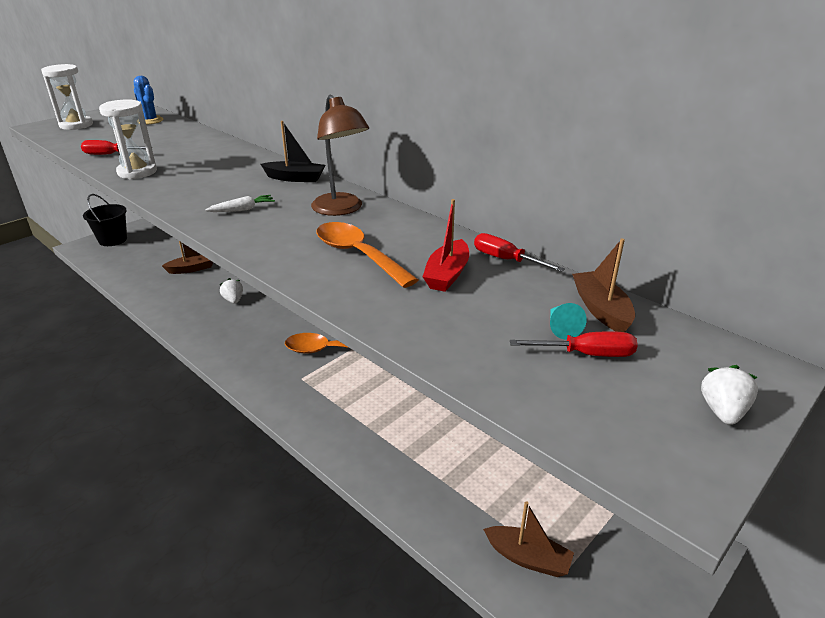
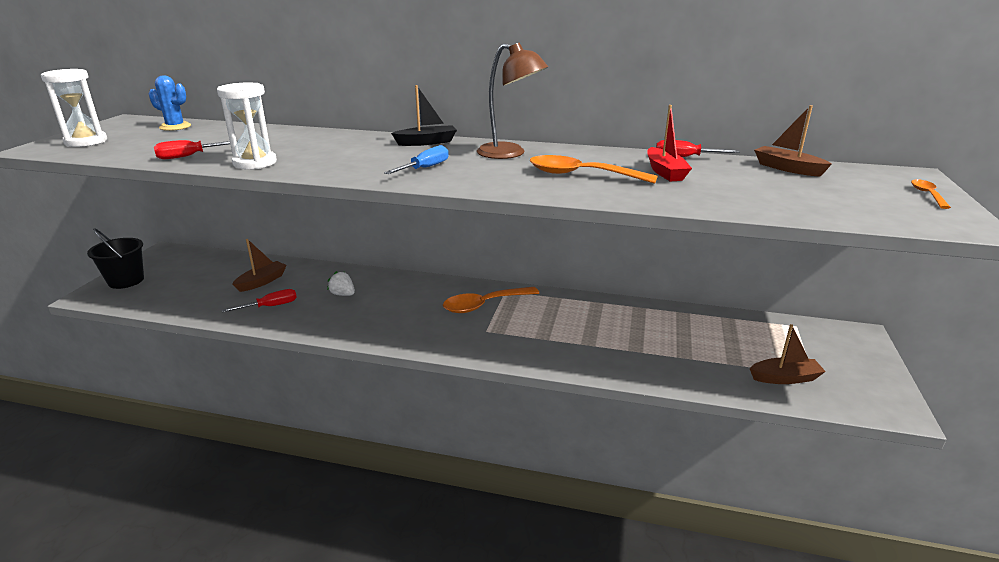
camera: 30 degrees left, 5 degrees down
(242, 209) = (425, 168): white carrot -> blue screwdriver
(561, 328) = (784, 181): turquoise cone -> none
(586, 354) = (821, 189): red screwdriver -> red screwdriver (270, 306)
(722, 411) = (927, 195): white strawberry -> orange spoon

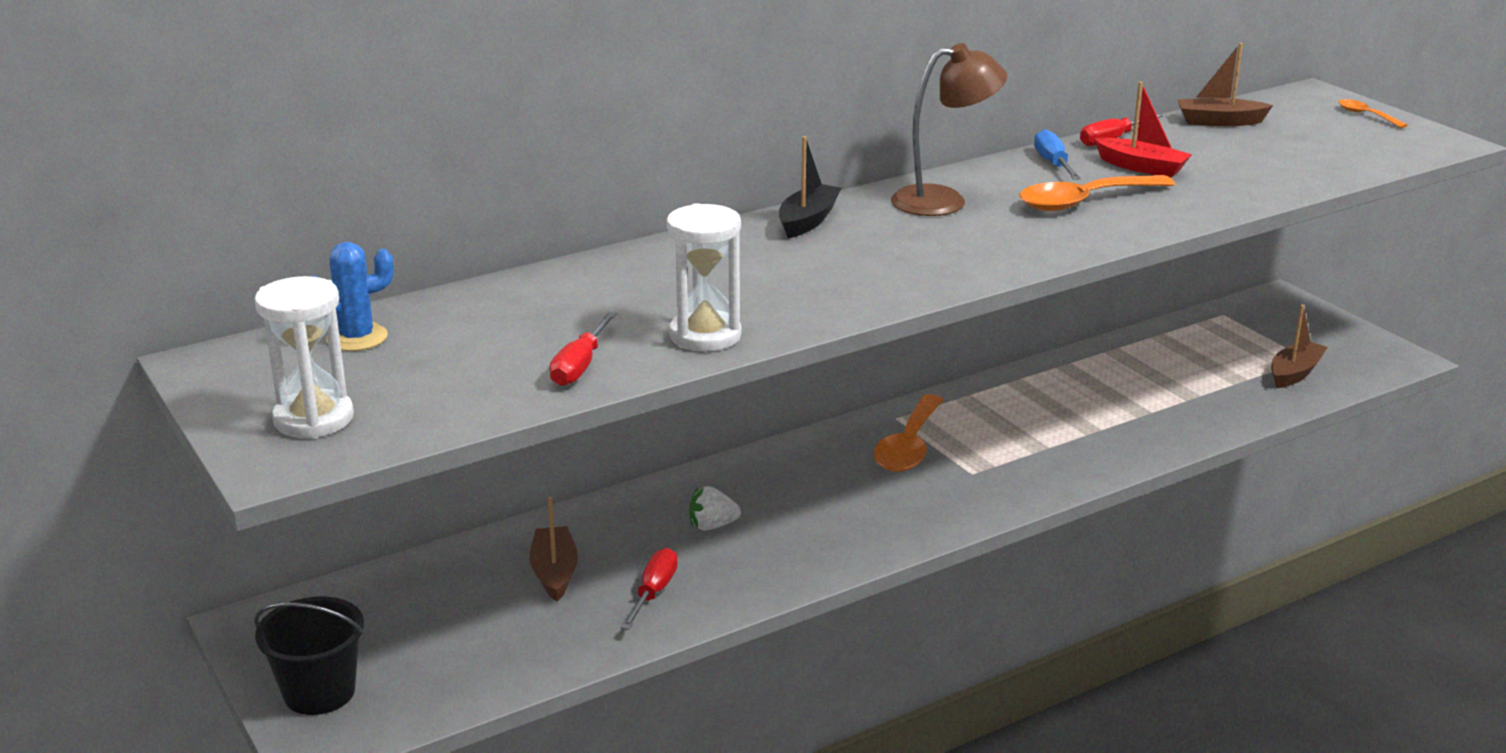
camera: 45 degrees left, 0 degrees up
(425, 168) = (919, 257): blue screwdriver -> blue screwdriver (1053, 163)

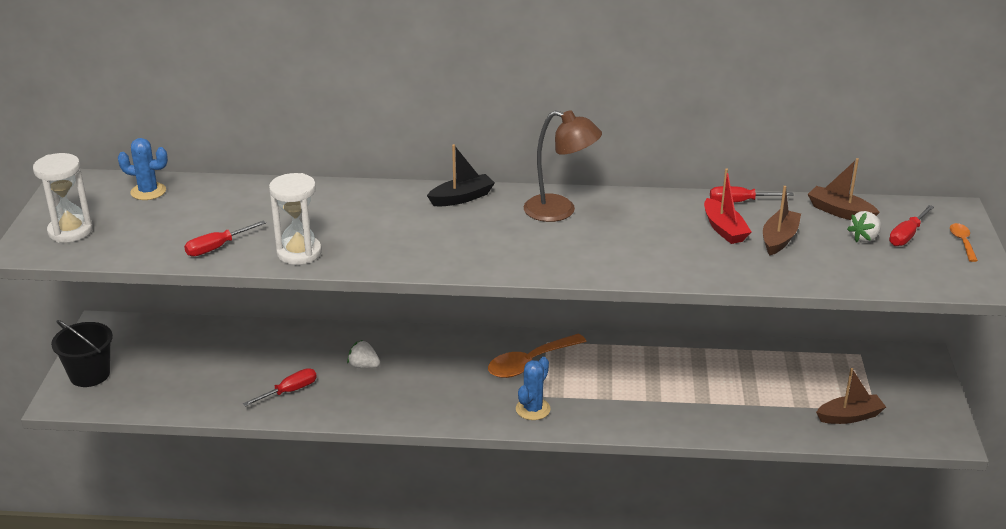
camera: 35 degrees right, 5 degrees up
(554, 573) = (258, 359): brown boat -> brown boat (779, 239)
(980, 491) = (533, 409): none -> blue cactus
(1053, 163) = (671, 207): blue screwdriver -> none
(1085, 201) = (645, 242): orange spoon -> none
(1280, 136) = (864, 238): none -> white strawberry
(1312, 124) = (907, 235): none -> red screwdriver

